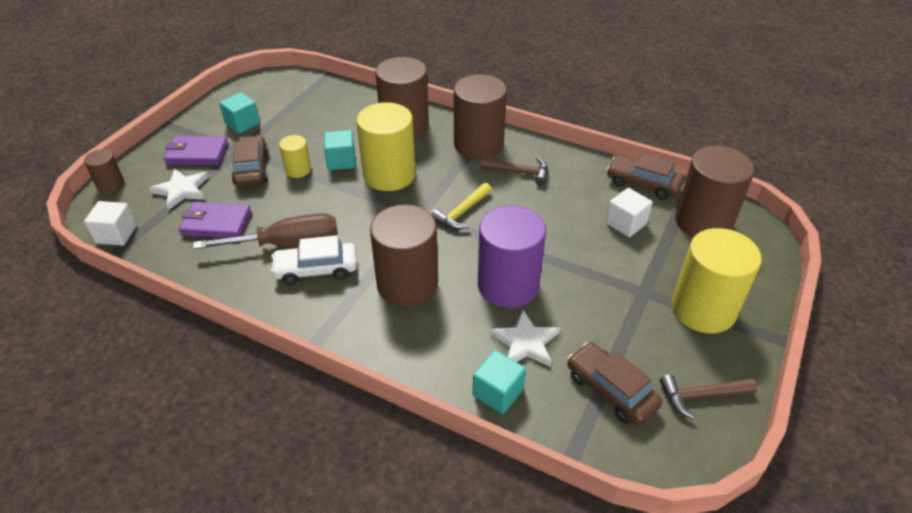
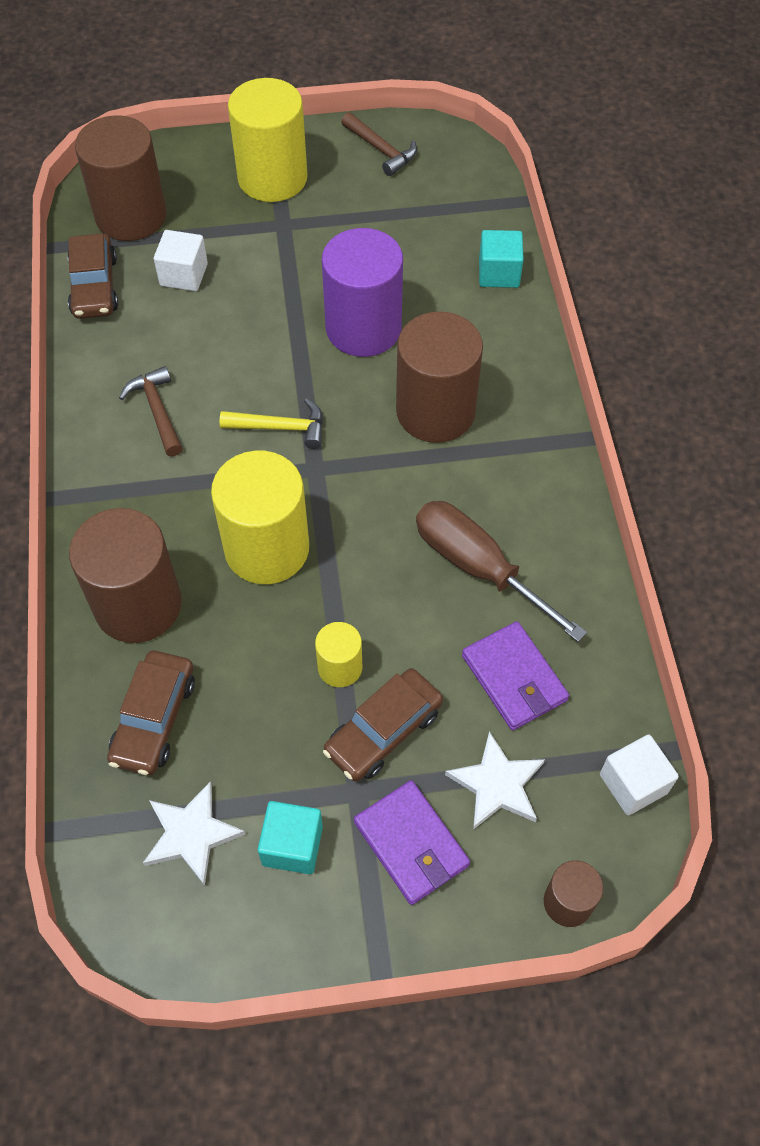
camera: 125 degrees left, 15 degrees up
(316, 269) = (489, 508): white car -> none
(341, 161) = (280, 627): turquoise cube -> none
(478, 144) = (124, 486): brown cylinder -> none
(525, 342) = (426, 281): white star -> white star (191, 834)
(611, 390) = (426, 204): brown car -> brown car (154, 719)

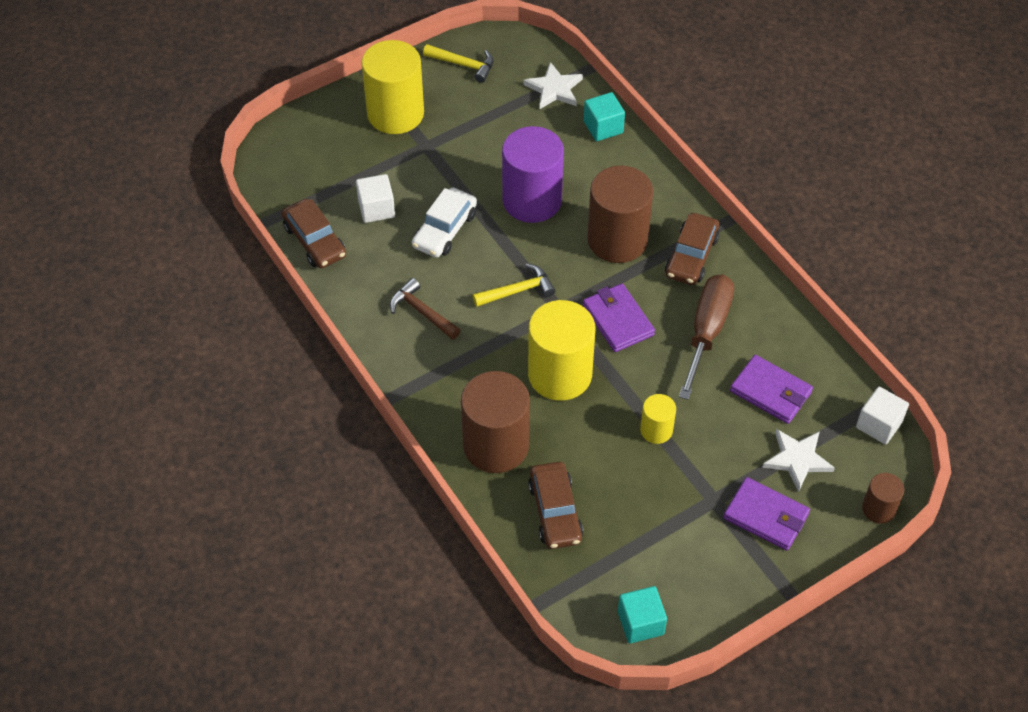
camera: 25 degrees left, 5 degrees down
(131, 216) = (306, 179): brown cylinder -> none
(191, 834) = (625, 569): white star -> white star (554, 89)
(243, 326) = (444, 230): none -> white car
(292, 845) = (693, 548): turquoise cube -> turquoise cube (640, 623)
(377, 509) = (618, 320): none -> purple wallet
(381, 150) = (463, 65): brown hammer -> yellow hammer
(383, 731) = (708, 457): brown car -> brown car (691, 256)
(478, 567) = (707, 331): brown screwdriver -> brown screwdriver turned 90 degrees clockwise

